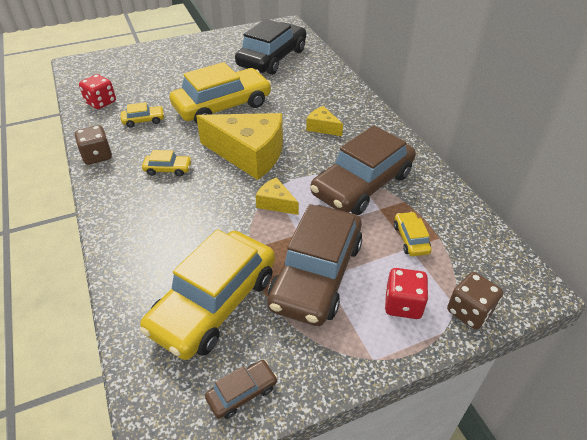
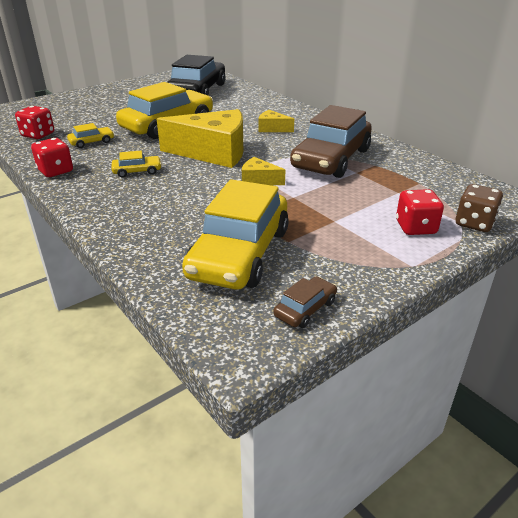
camera: 15 degrees left, 10 degrees down
(97, 156) = (55, 171): brown dice -> red dice
(316, 274) = (326, 220): brown car -> none
(411, 239) = (395, 186): yellow car -> none

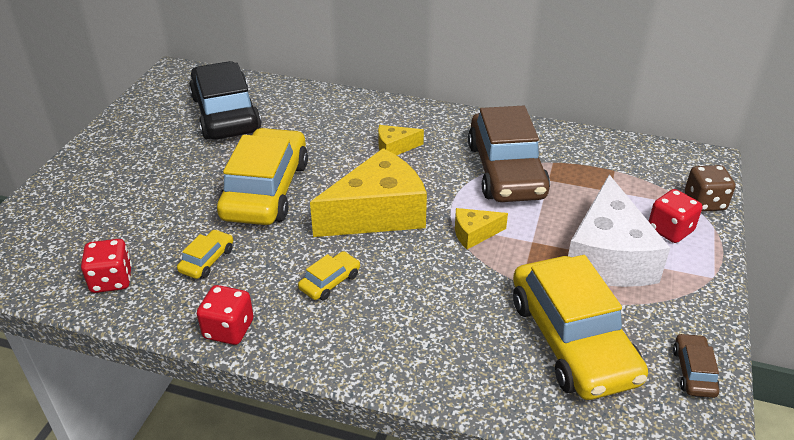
camera: 35 degrees left, 5 degrees up
(338, 223) = (608, 257): none -> white cheese

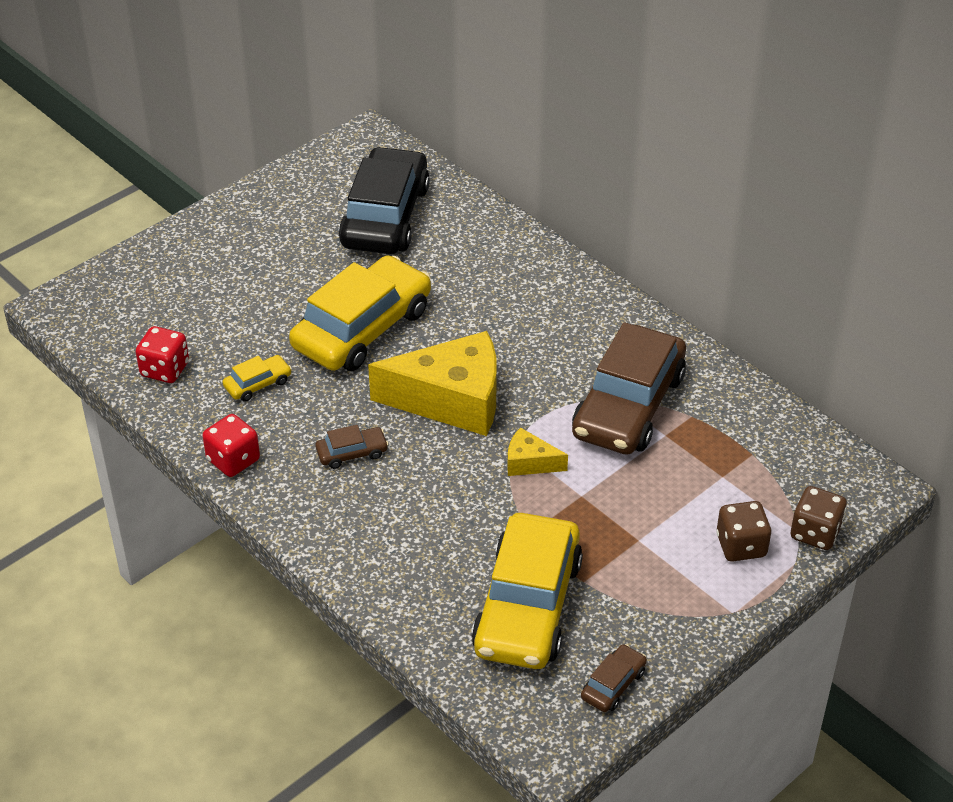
camera: 30 degrees right, 5 degrees up
(330, 282) = (352, 453): yellow car -> brown car
(394, 147) = (531, 329): yellow cheese -> none
(608, 257) = (644, 544): white cheese -> none
(670, 230) = (741, 546): red dice -> brown dice

